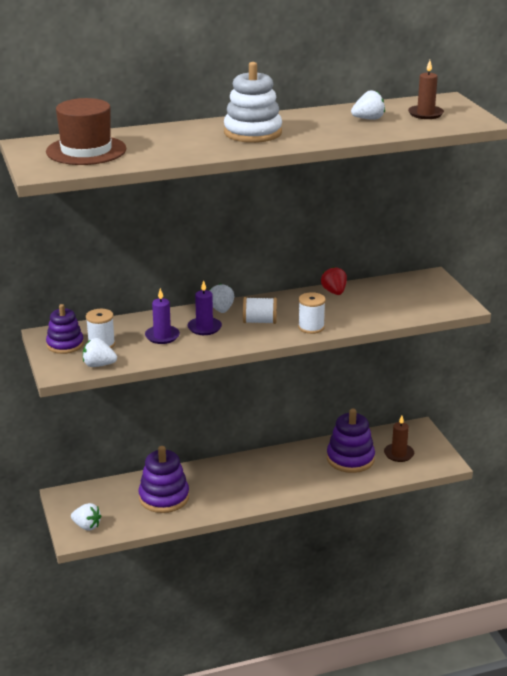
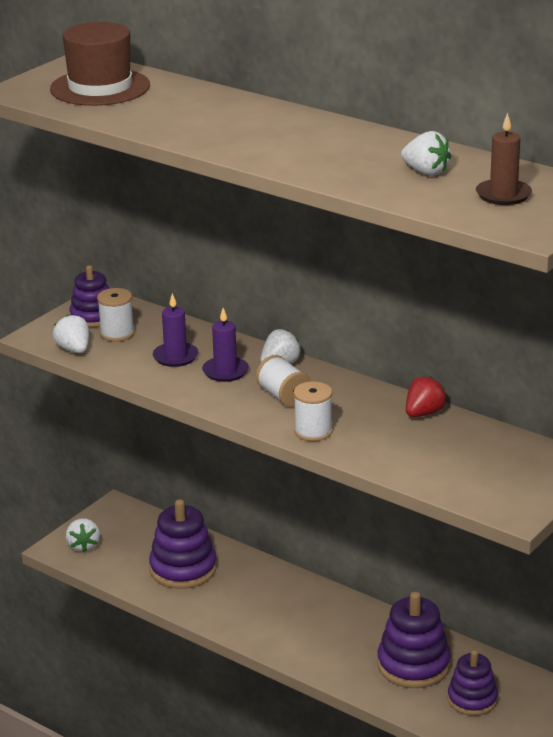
camera: 55 degrees right, 0 degrees up
(253, 133) = (274, 134): white stacking toy -> none
(398, 454) = (472, 699): brown candle -> purple stacking toy

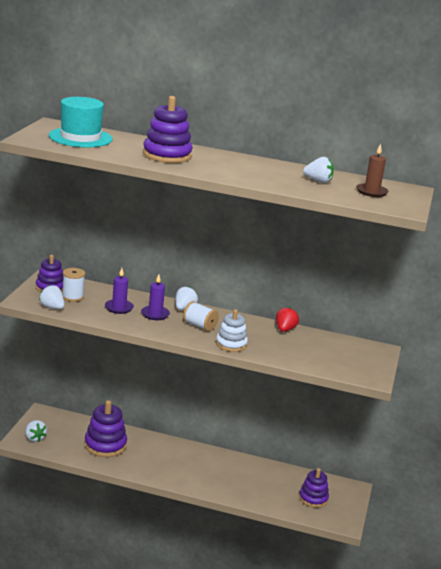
camera: 25 degrees left, 5 degrees down
(100, 87) = (80, 137): brown hat -> turquoise hat
(313, 431) = (231, 344): white spool -> white stacking toy
(413, 665) = (270, 484): purple stacking toy -> purple stacking toy (167, 155)

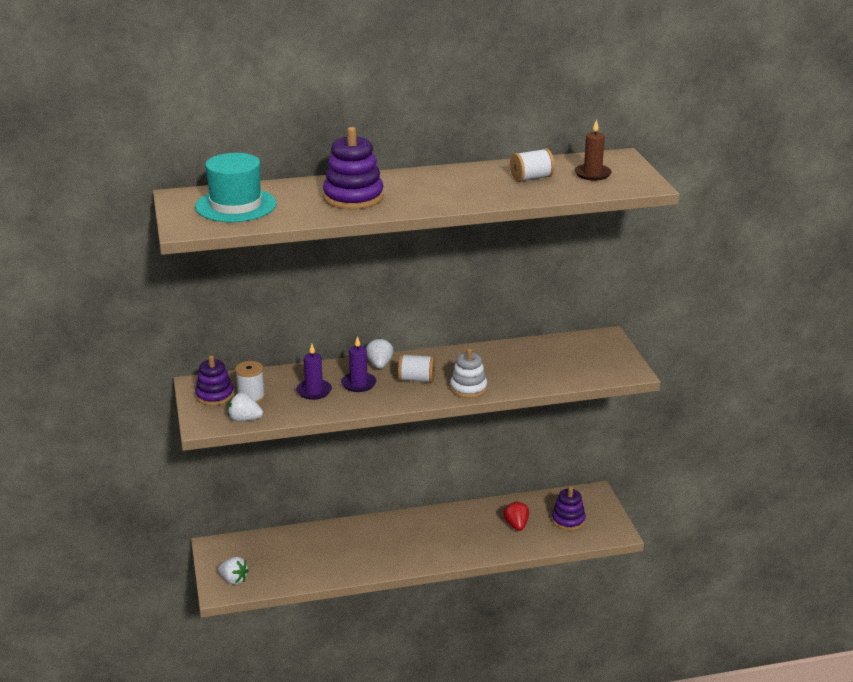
camera: 25 degrees left, 5 degrees up
(105, 445) = (316, 554): purple stacking toy -> none
(285, 329) = (500, 350): red strawberry -> red strawberry (516, 525)
(318, 181) = (531, 178): white strawberry -> white spool

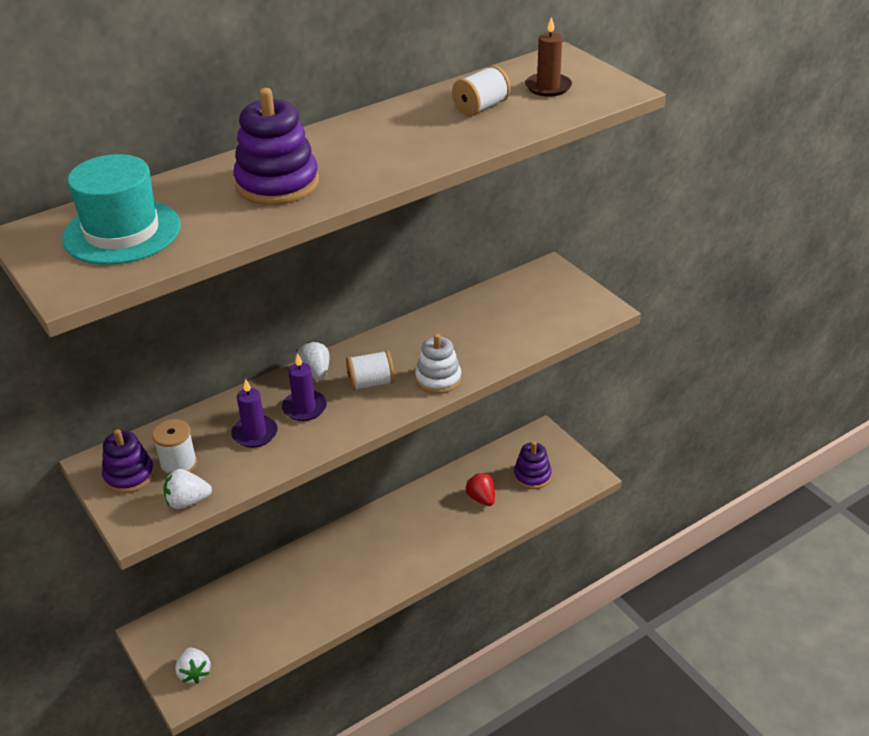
camera: 20 degrees left, 10 degrees up
(233, 580) = (194, 673): white strawberry -> white strawberry turned 60 degrees clockwise

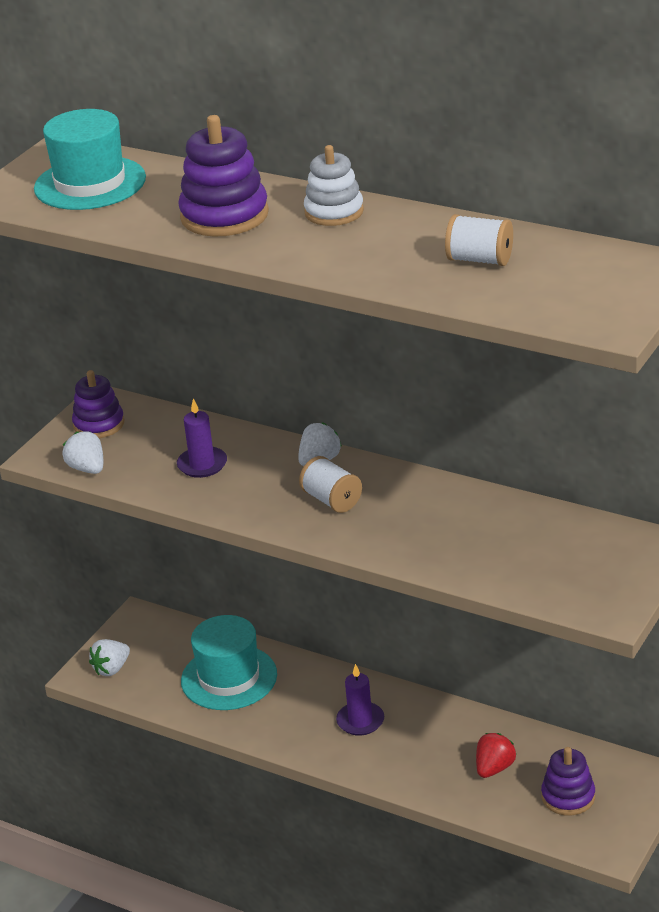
camera: 65 degrees right, 5 degrees down
(179, 465) = (130, 443): white spool -> none
(272, 602) = (229, 678): none -> turquoise hat
(304, 408) = (261, 476): purple candle -> purple candle (360, 721)
(438, 379) = (373, 540): white stacking toy -> white stacking toy (334, 212)
(548, 87) = (571, 281): brown candle -> none

